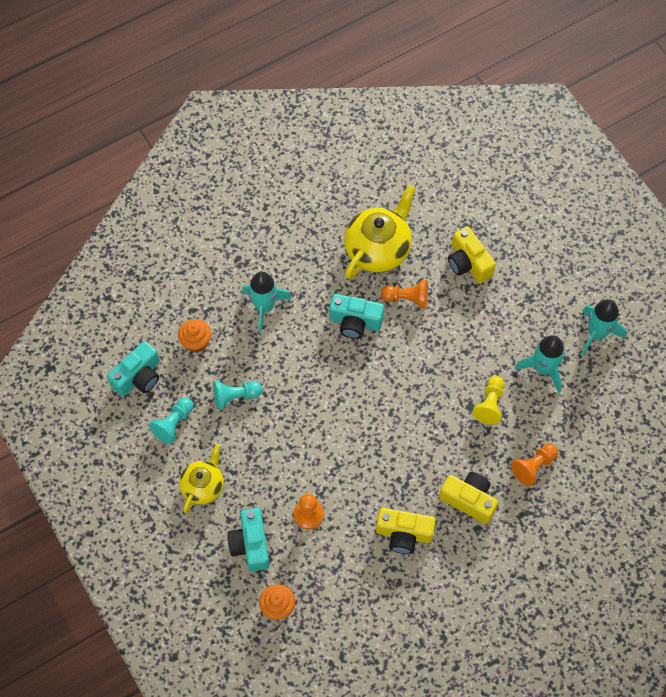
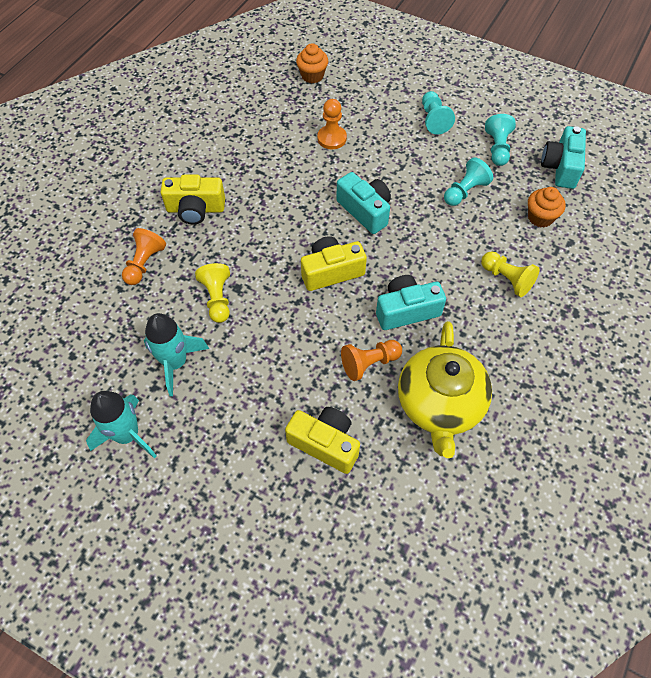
camera: 150 degrees right, 5 degrees down
(203, 485) = (433, 120): yellow teapot -> turquoise pawn
(250, 544) = (363, 101): turquoise camera -> turquoise camera (365, 211)
(264, 307) = (507, 279): turquoise rocket -> yellow pawn
(404, 534) = (240, 160): yellow camera -> yellow camera (331, 271)

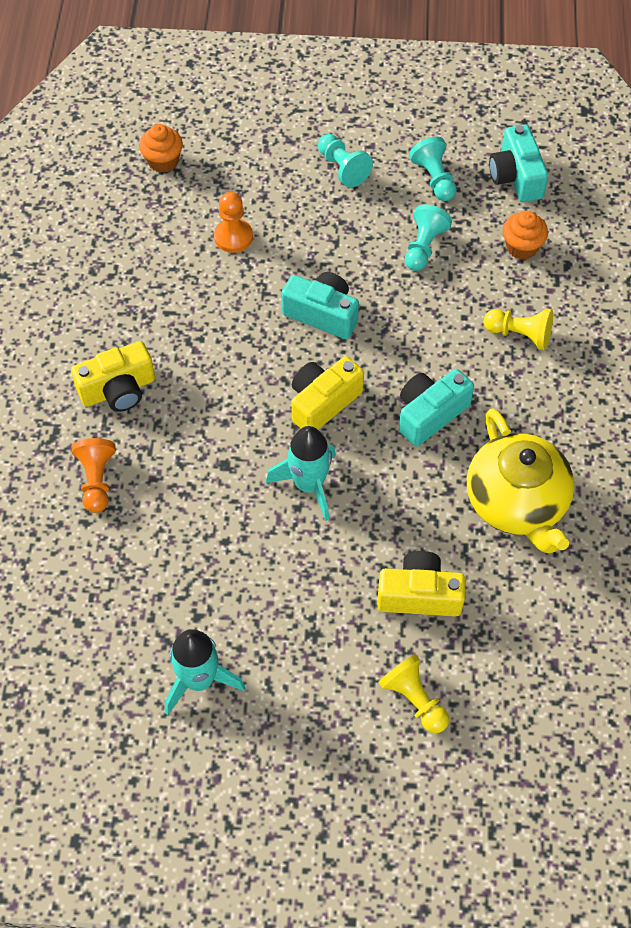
camera: 25 degrees left, 0 degrees up
(175, 363) = (205, 579): turquoise rocket -> turquoise rocket (309, 484)
(217, 299) = (209, 487): yellow pawn -> yellow pawn (414, 699)
(369, 363) = (420, 489): orange pawn -> none

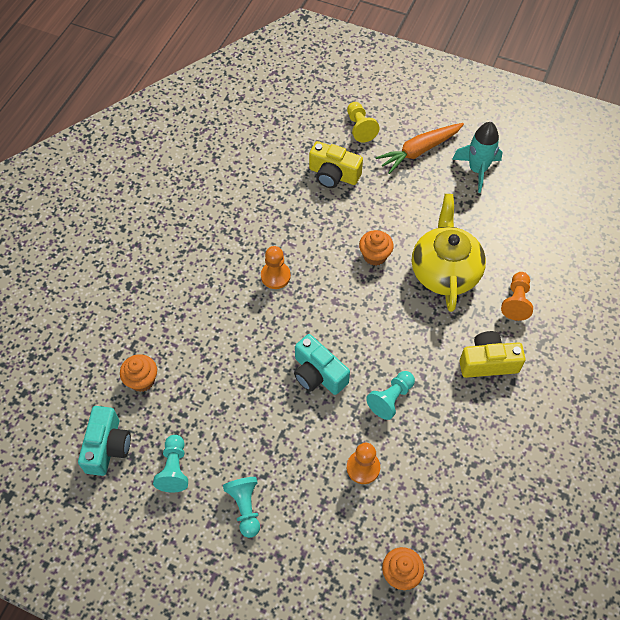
camera: 160 degrees left, 0 degrees up
(302, 685) = (419, 151): none -> orange carrot
(309, 484) = (375, 255): turquoise rocket -> orange cupcake
(323, 402) = (344, 306): yellow camera -> none
(424, 247) = (215, 406): turquoise pawn -> turquoise pawn (391, 398)
(430, 414) = (275, 276): turquoise camera -> orange pawn
(517, 502) = (249, 206): yellow teapot -> yellow teapot (444, 271)
(519, 334) = (184, 311): yellow pawn -> none

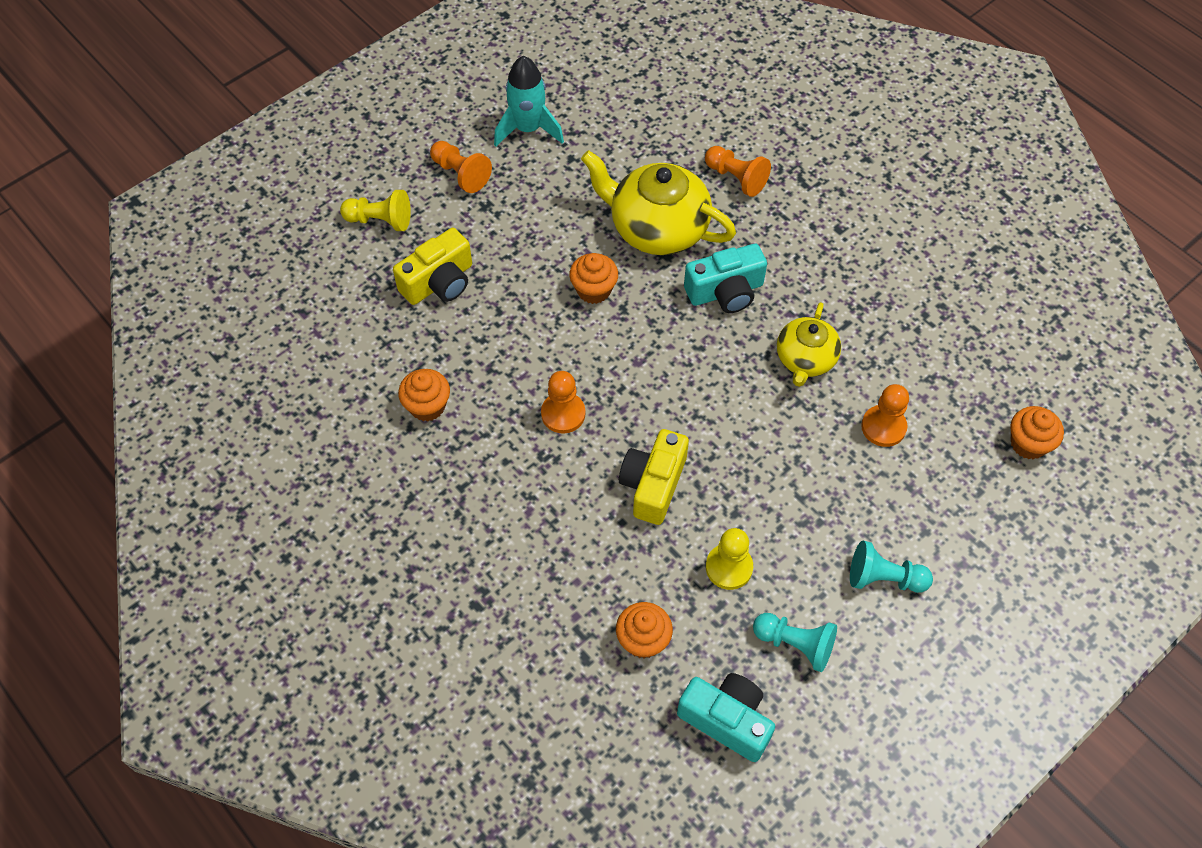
camera: 65 degrees left, 0 degrees up
(211, 409) = (729, 567): none -> yellow pawn
(245, 206) = (427, 406): none -> orange cupcake
(318, 374) = (735, 423): turquoise camera -> turquoise camera (725, 292)
(391, 398) = (805, 359): turquoise pawn -> yellow teapot
(419, 151) = (461, 174): orange carrot -> orange pawn
(488, 362) = (802, 242): yellow camera -> yellow camera (653, 484)

